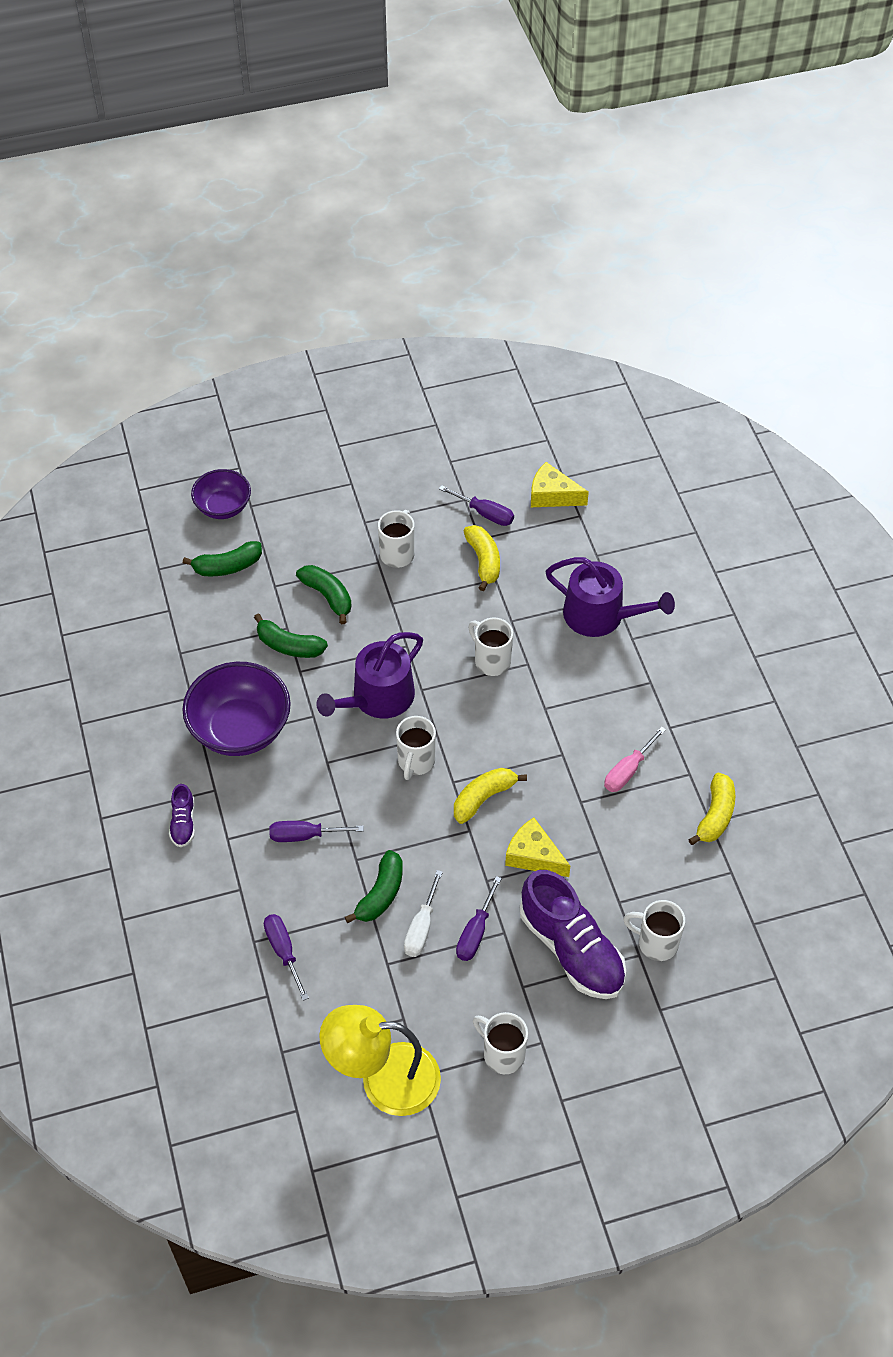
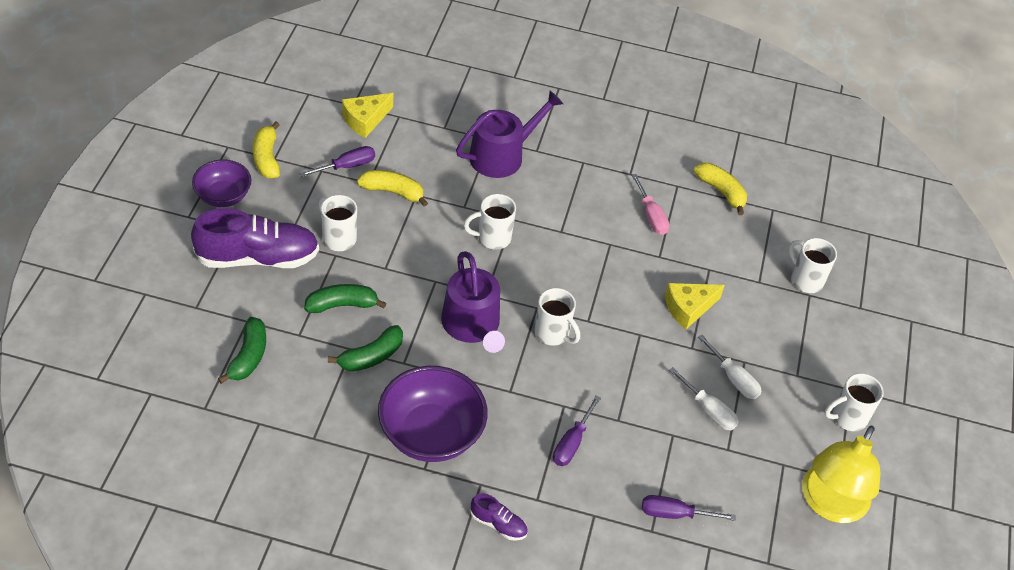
camera: 65 degrees left, 5 degrees down
(223, 507) = (179, 326): purple bowl -> purple bowl (223, 196)
(381, 894) = (661, 420): green banana -> none
(475, 932) = (733, 378): purple screwdriver -> white screwdriver
(483, 798) = (616, 310): yellow banana -> yellow banana (266, 158)
(571, 949) = (782, 329): purple shoe -> purple shoe (258, 258)
(656, 943) = (805, 280): white mug -> white mug turned 90 degrees clockwise

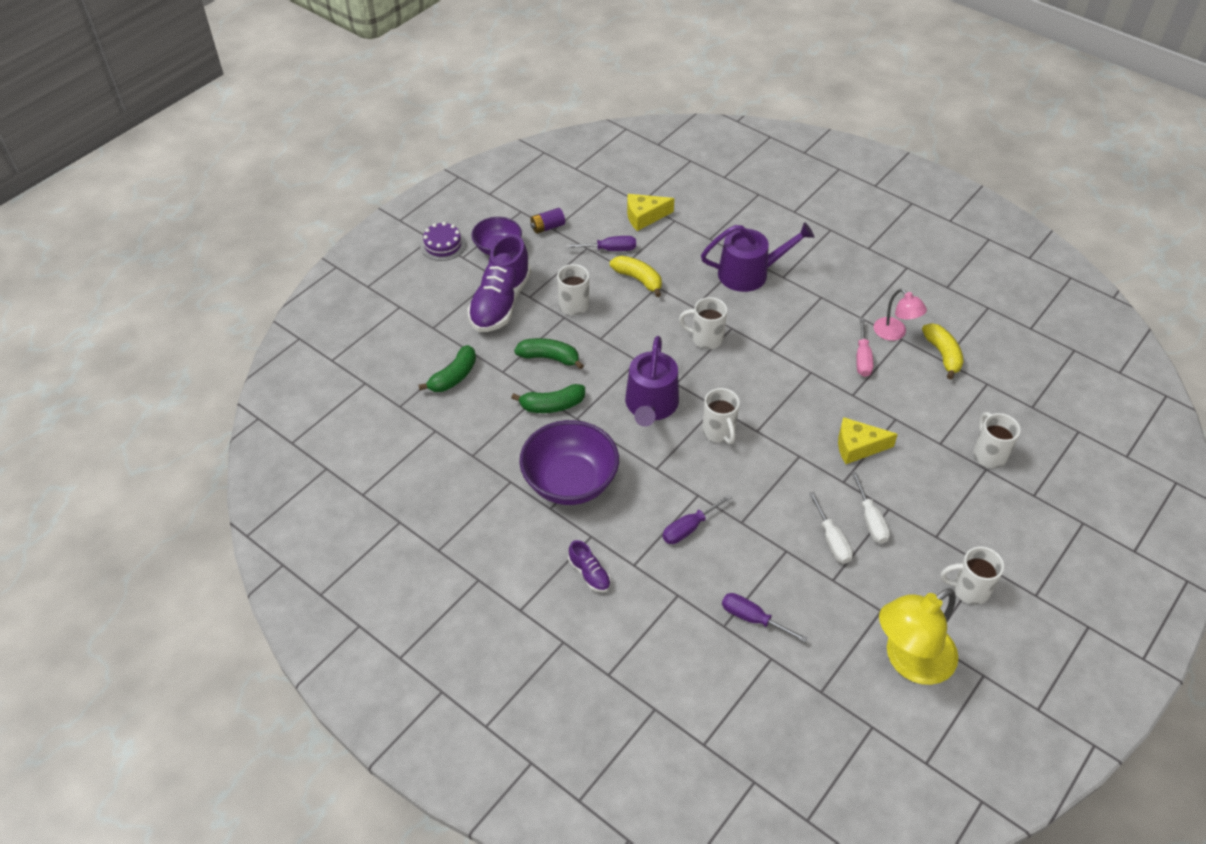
camera: 30 degrees right, 0 degrees up
(158, 208) = (443, 245): none -> purple cake
(258, 258) = (500, 302): purple shoe -> purple shoe turned 90 degrees clockwise
(266, 158) = (547, 227): yellow banana -> purple battery
(668, 182) = (895, 333): none -> pink lamp

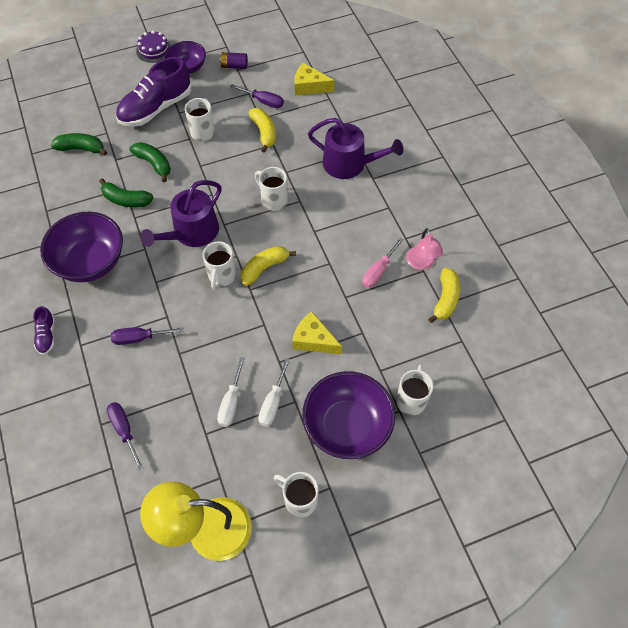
camera: 30 degrees right, 10 degrees up
(454, 377) = (81, 148): green banana -> green banana turned 150 degrees counterclockwise
(753, 405) = (264, 268): none -> yellow banana
(954, 505) = (347, 426): none -> purple bowl

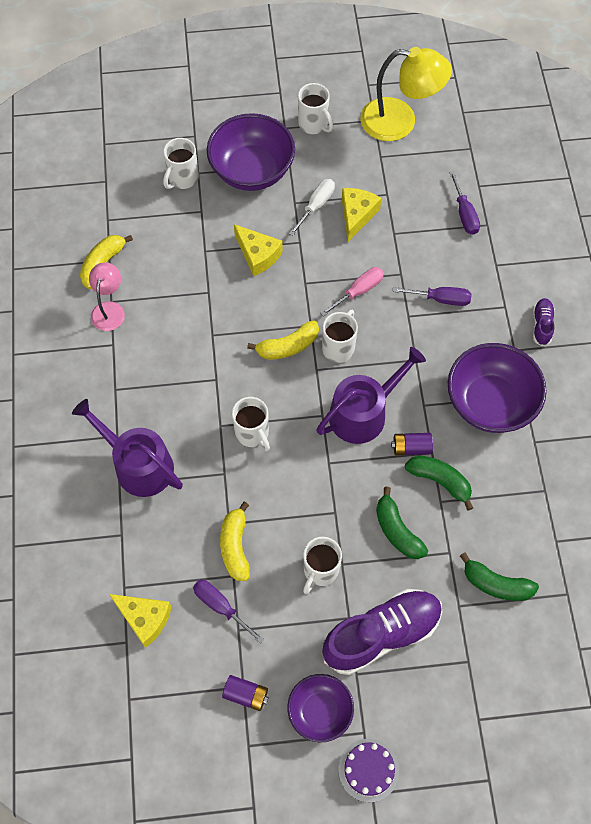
camera: 165 degrees left, 5 degrees up
(151, 217) = (411, 448): none -> purple battery
(231, 402) = (356, 215): white screwdriver -> yellow cheese
(378, 271) = (161, 312): pink screwdriver -> pink screwdriver (358, 291)

